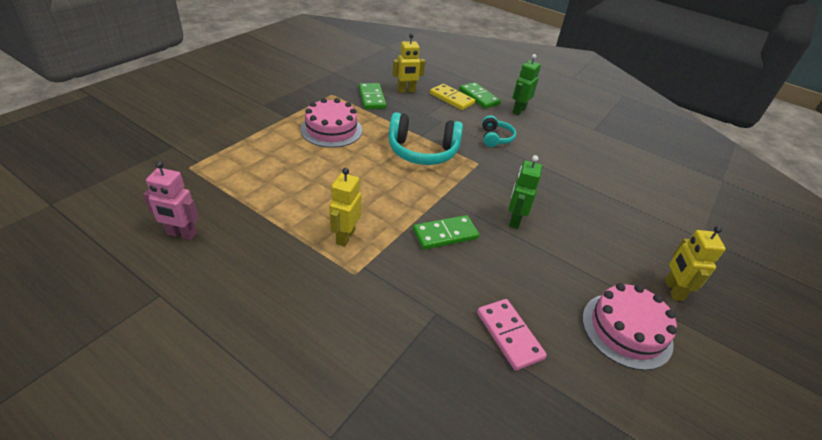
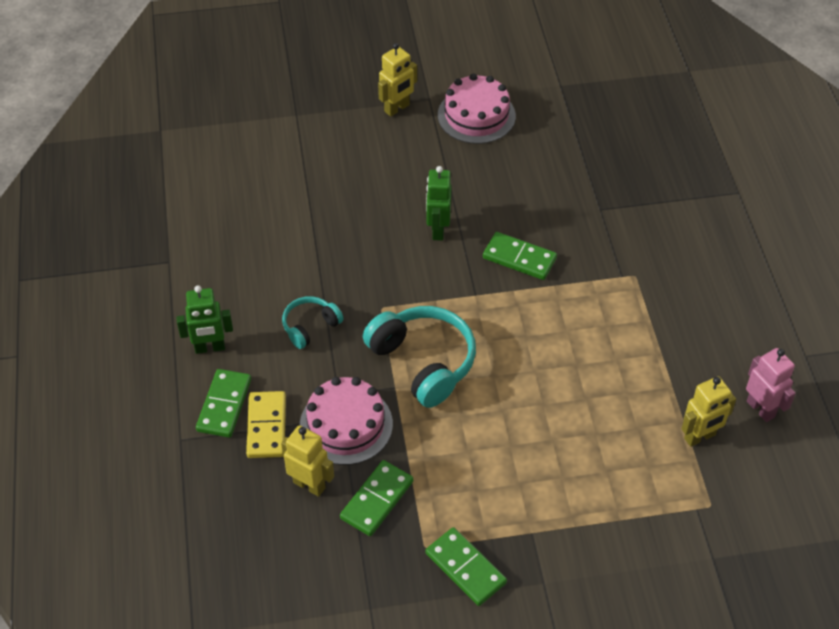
camera: 130 degrees left, 10 degrees up
(305, 95) = (465, 568): none -> green domino
(331, 130) = (495, 468): pink cake -> pink cake (346, 425)
(345, 237) = (612, 312): yellow robot -> yellow robot (700, 437)
(509, 335) = (565, 165): pink domino -> none
(514, 220) = (437, 230): green robot -> green robot turned 120 degrees clockwise

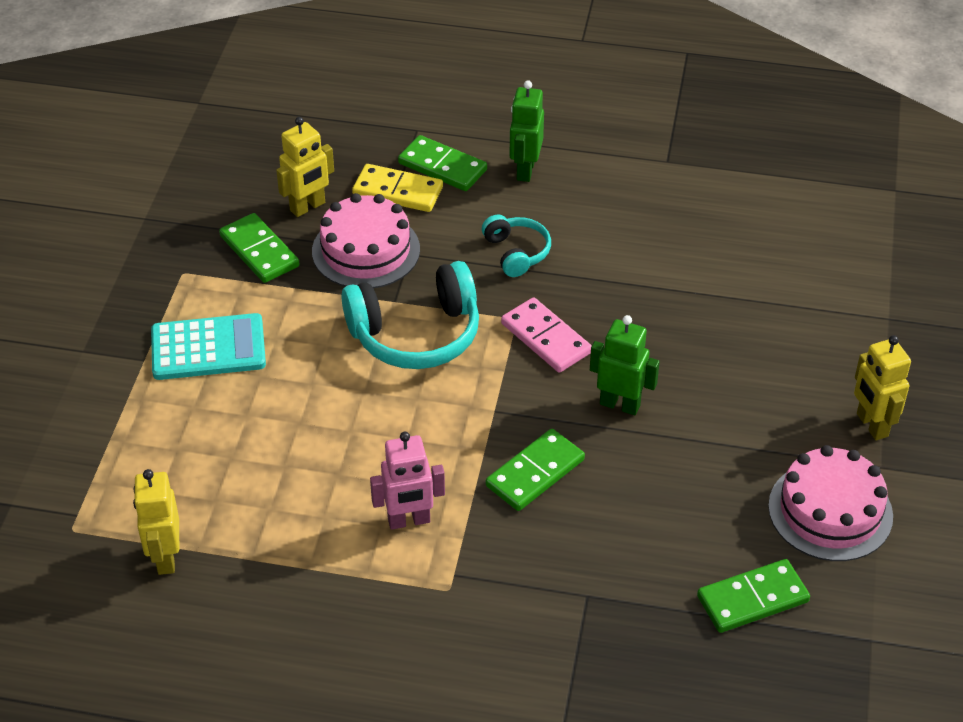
camera: 110 degrees right, 5 degrees down
(393, 285) = (545, 338): none -> pink domino
(465, 568) = (139, 296): green domino -> green domino (752, 599)
(499, 492) = (208, 348): none -> turquoise calculator
(761, 409) = (165, 641): pink robot -> pink robot (409, 521)

